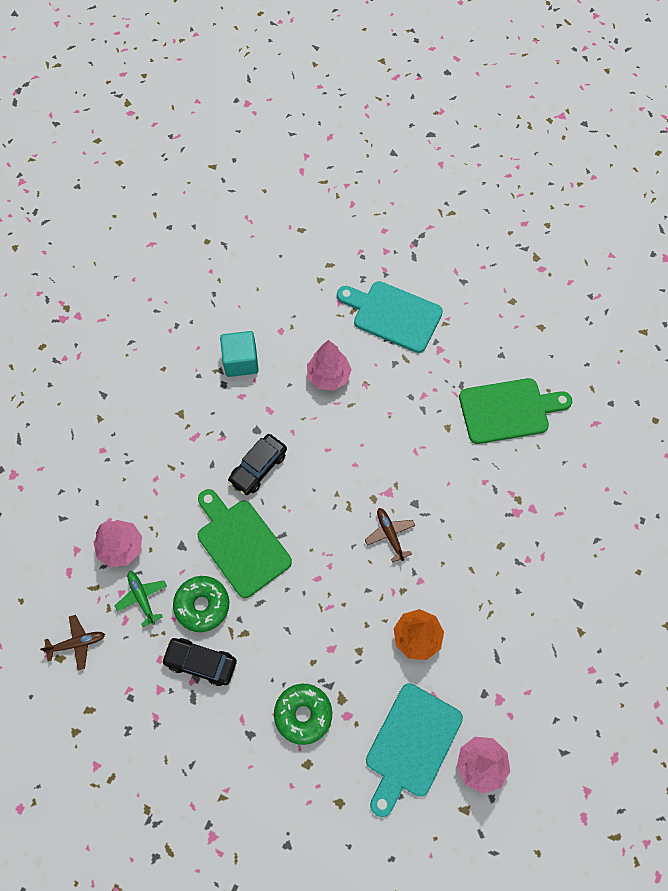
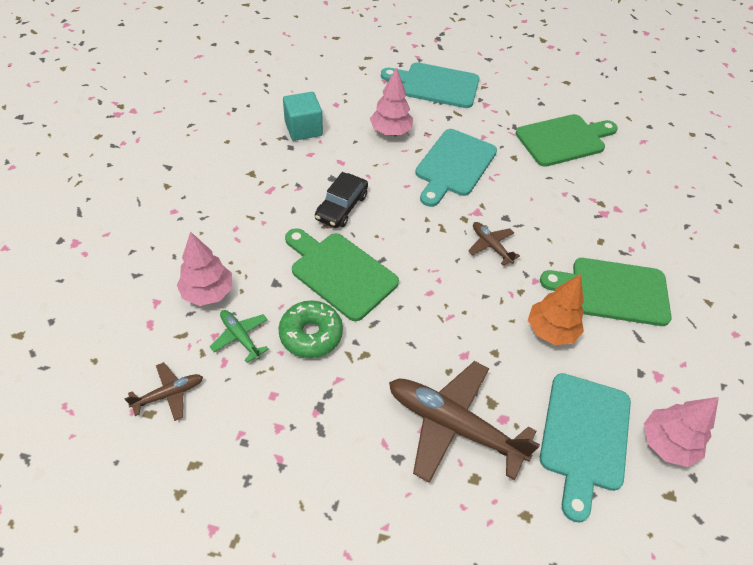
camera: 15 degrees left, 15 degrees down
(201, 662) = (322, 391): black car -> none
(303, 714) = (454, 426): green donut -> brown plane
(381, 430) = (454, 165): none -> turquoise cutting board
(491, 604) = (613, 291): none -> green cutting board

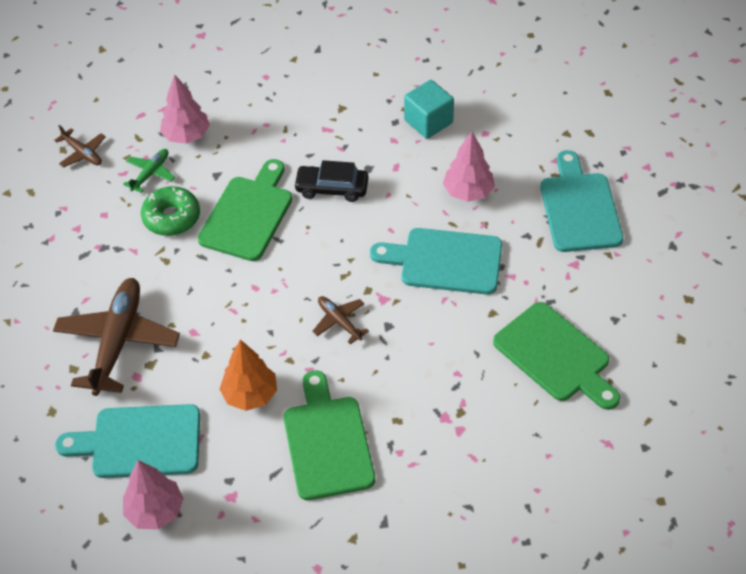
camera: 75 degrees right, 0 degrees up
(491, 246) = (339, 322): brown plane -> brown plane turned 75 degrees counterclockwise

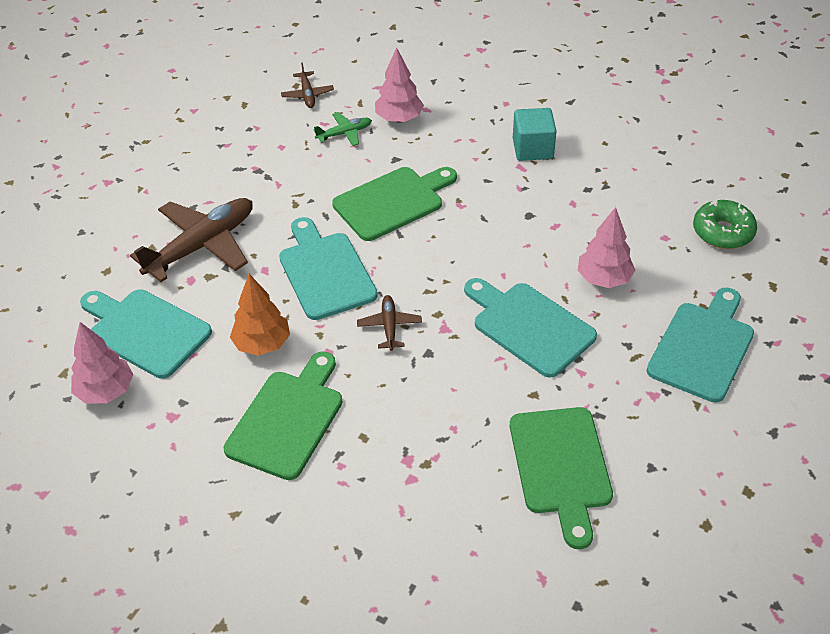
camera: 35 degrees right, 5 degrees down
(171, 217) = (330, 174): green donut -> green donut (723, 232)
(246, 305) = (325, 272): none -> turquoise cutting board
(332, 188) = (482, 216): black car -> none
(428, 121) = (619, 203): turquoise cube -> turquoise cube (532, 149)

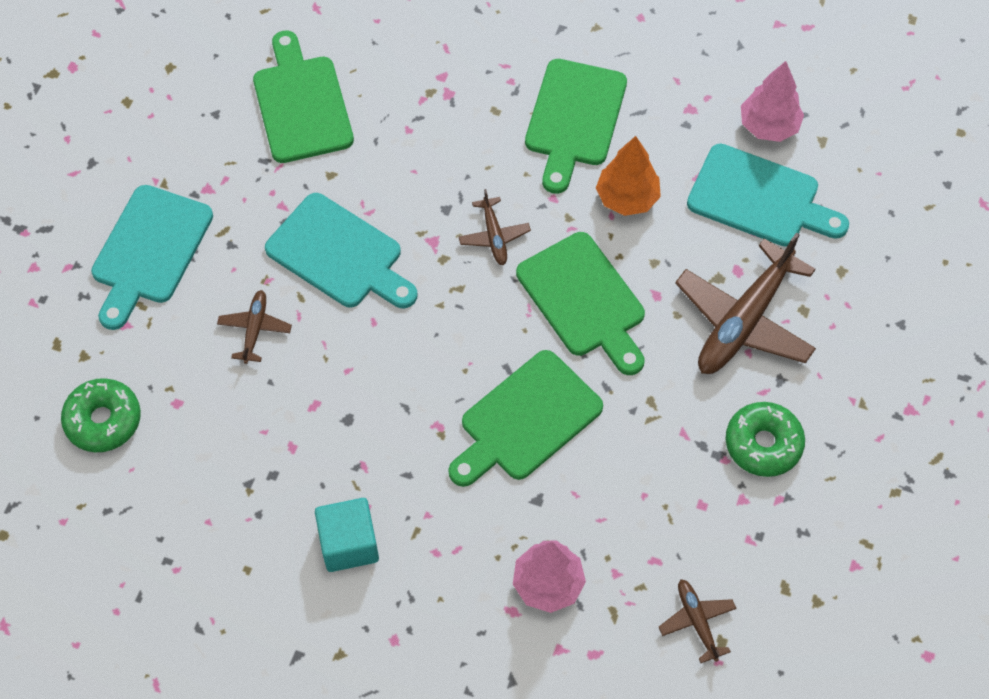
camera: 170 degrees right, 15 degrees up
(223, 173) = (763, 444): none -> green donut
(325, 272) = (584, 300): turquoise cutting board -> green cutting board
(344, 133) = (620, 542): green plane -> none
(604, 279) = (255, 329): pink tree -> brown plane

